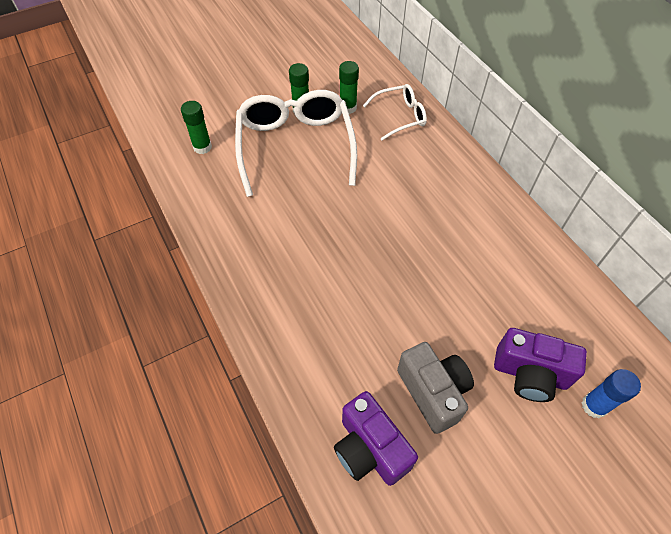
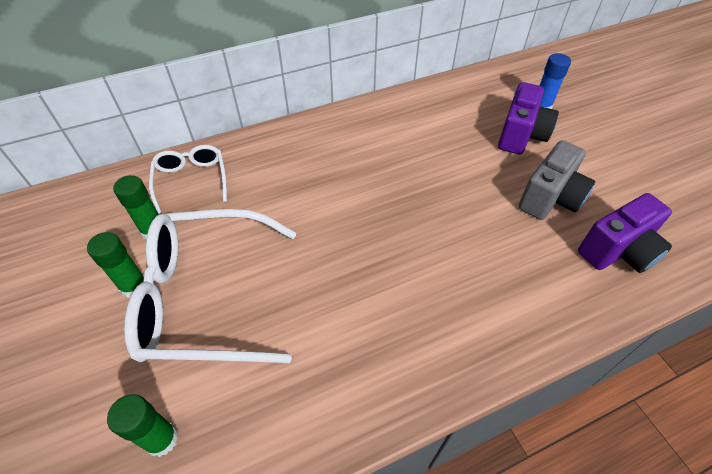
camera: 85 degrees left, 5 degrees down
(433, 392) = (550, 198): grey camera -> grey camera turned 150 degrees clockwise

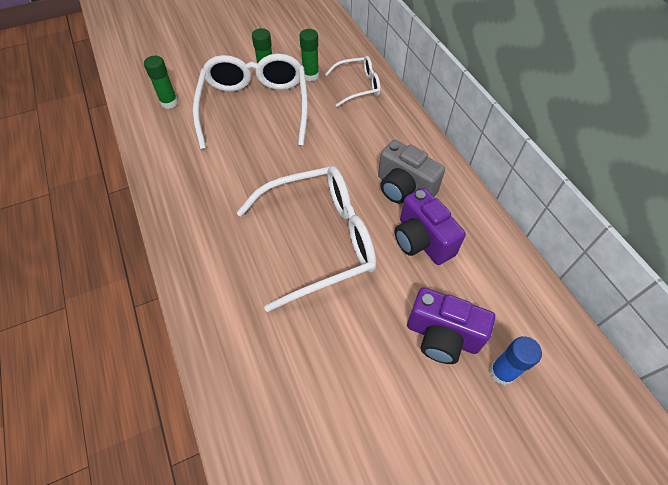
camera: 90 degrees right, 5 degrees up
(437, 218) = (317, 240): none -> white glasses
(550, 198) = (343, 345): grey camera -> grey camera (404, 188)
(618, 251) = (270, 395): purple camera -> purple camera (422, 240)

